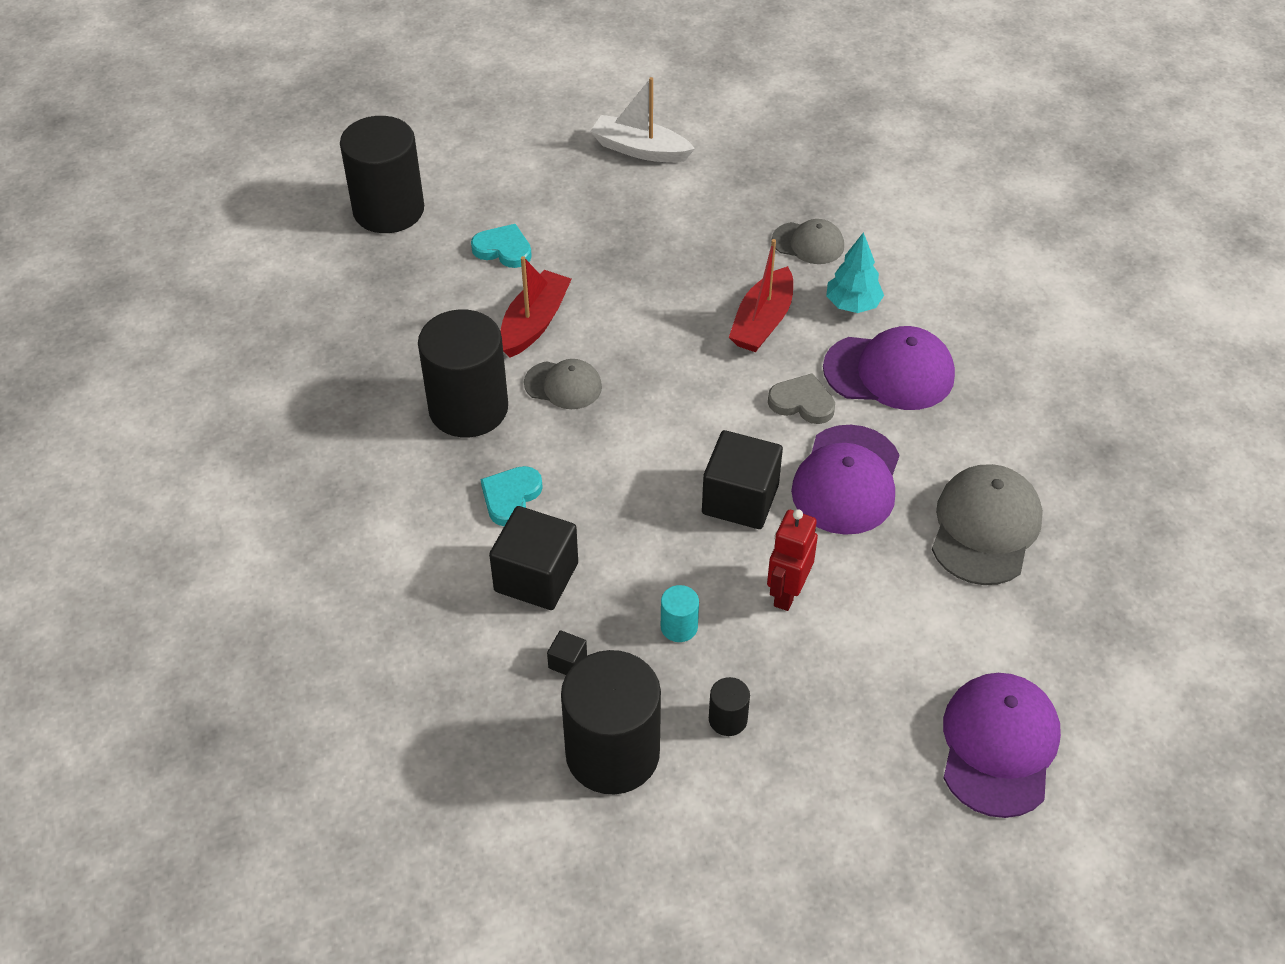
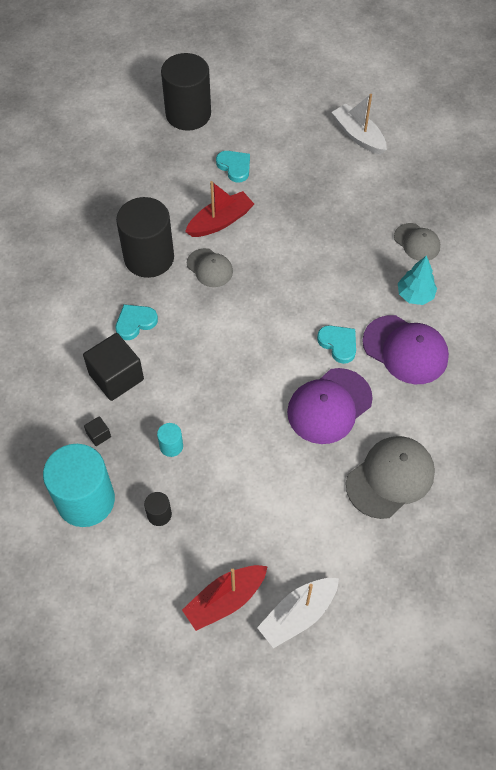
camera: 30 degrees right, 10 degrees up
(612, 753) = (86, 500): black cylinder -> turquoise cylinder
(740, 499) = (259, 387): black cube -> none
(762, 322) = (352, 281): red boat -> red boat (225, 600)
(787, 592) = (245, 457): red robot -> none
(802, 402) = (338, 344): grey heart -> turquoise heart
(998, 746) = (298, 615): purple cap -> white boat

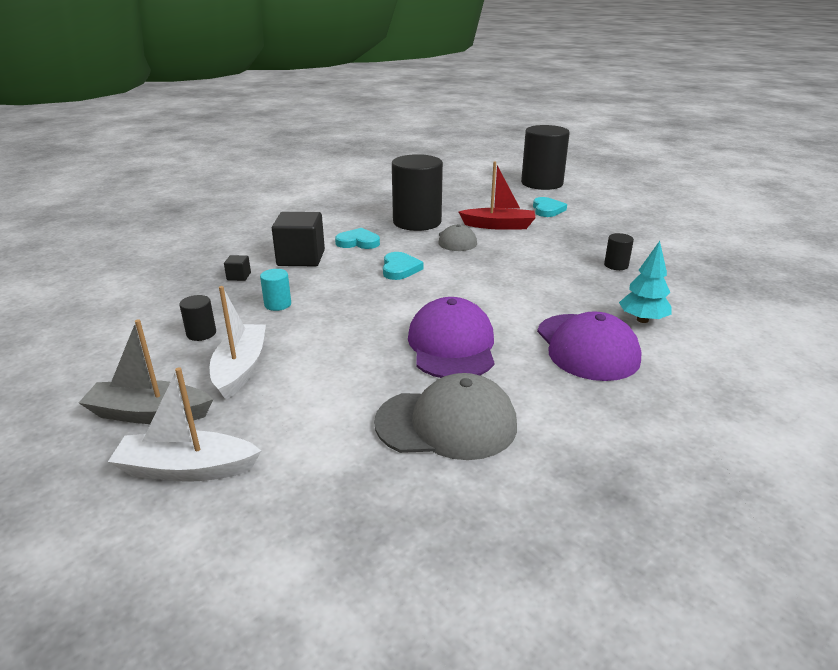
camera: 40 degrees right, 30 degrees down
(86, 500) = (169, 300): turquoise cylinder -> none
(225, 600) = (149, 414): red boat -> grey boat
(329, 406) = (451, 345): purple cap -> purple cap turned 90 degrees clockwise
(338, 344) = (516, 315): turquoise heart -> turquoise heart (400, 269)
(351, 231) = (616, 265): none -> black cylinder
(358, 135) = (685, 227): white boat -> white boat (241, 368)
(417, 242) = (683, 293): grey cap -> none

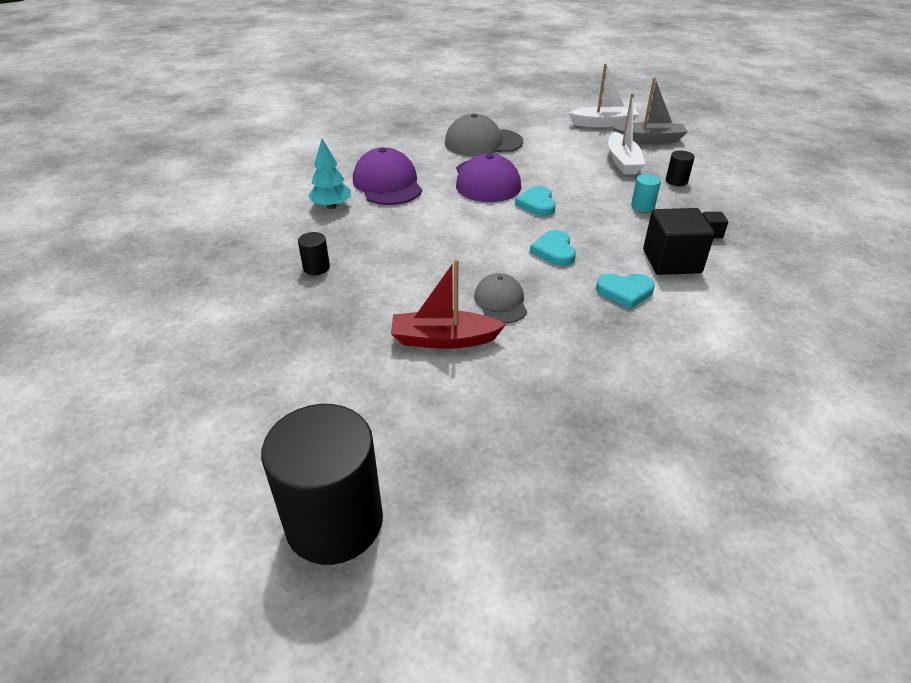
camera: 175 degrees right, 10 degrees up
(417, 222) = (566, 342): black cylinder -> none
(547, 210) = (357, 393): turquoise heart -> turquoise heart (537, 204)

